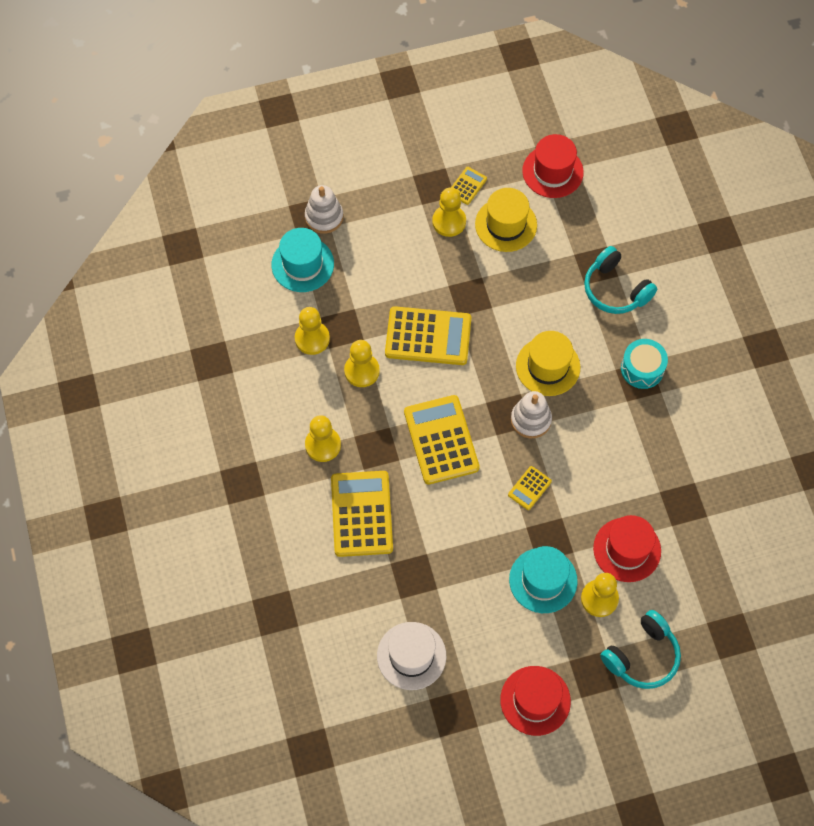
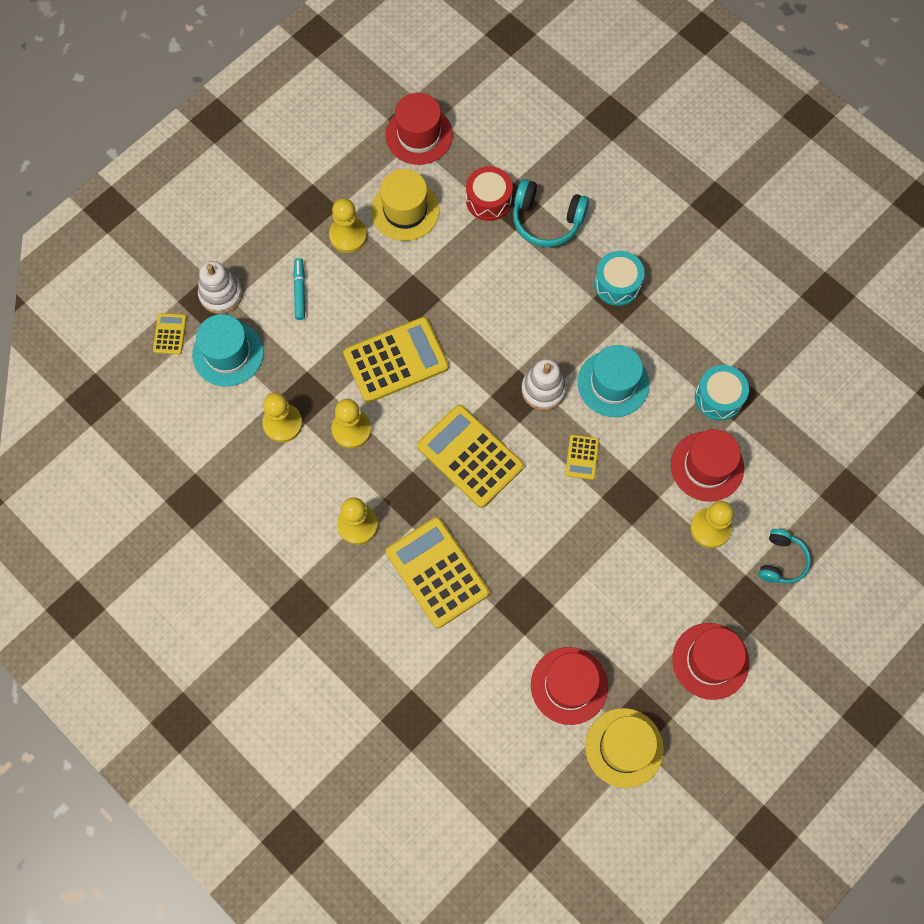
camera: 30 degrees left, 5 degrees up
(385, 245) = (300, 291): none -> turquoise marker
(411, 656) = (569, 685): white hat -> red hat
(467, 186) = (345, 191): yellow calculator -> yellow calculator (170, 334)
(543, 580) = (648, 540): turquoise hat -> turquoise hat (613, 383)
(548, 366) = (528, 329): yellow hat -> yellow hat (624, 747)
(577, 250) = (488, 200): none -> red drum
(642, 656) = (781, 561): turquoise headphones -> turquoise headphones, size x0.66
(670, 501) = (718, 397): none -> turquoise drum

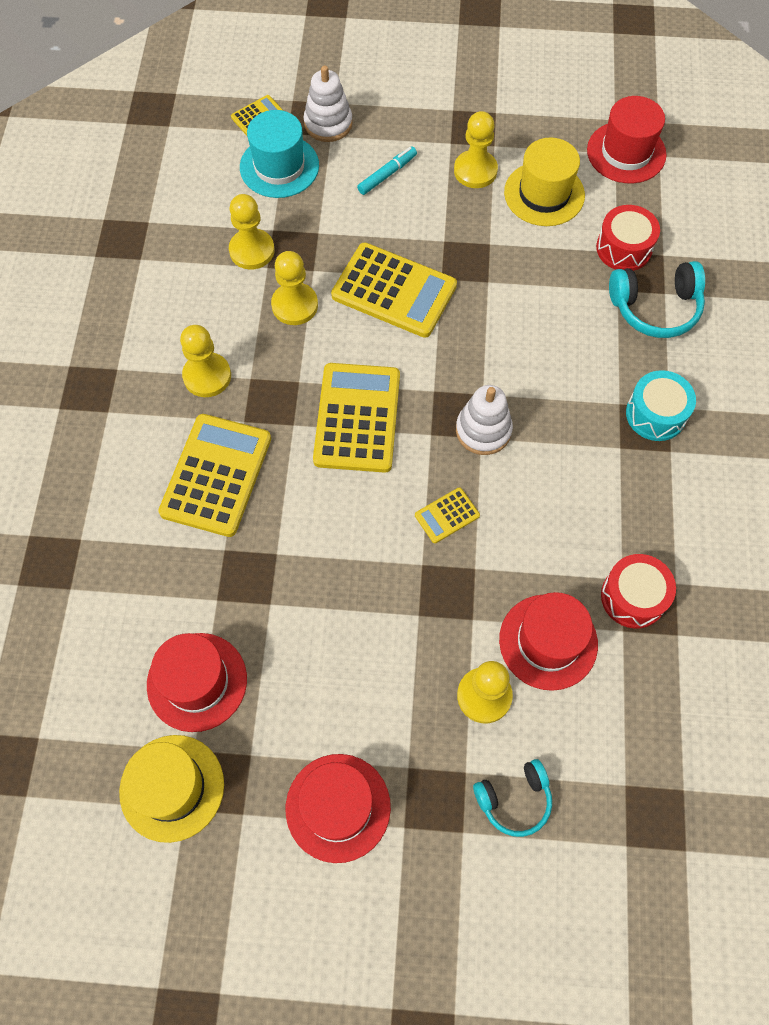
camera: 50 degrees right, 5 degrees down
(546, 220) = (655, 308): turquoise headphones -> turquoise headphones turned 75 degrees counterclockwise
(613, 383) = (550, 487): turquoise hat -> none
(718, 397) = (633, 597): turquoise drum -> red drum

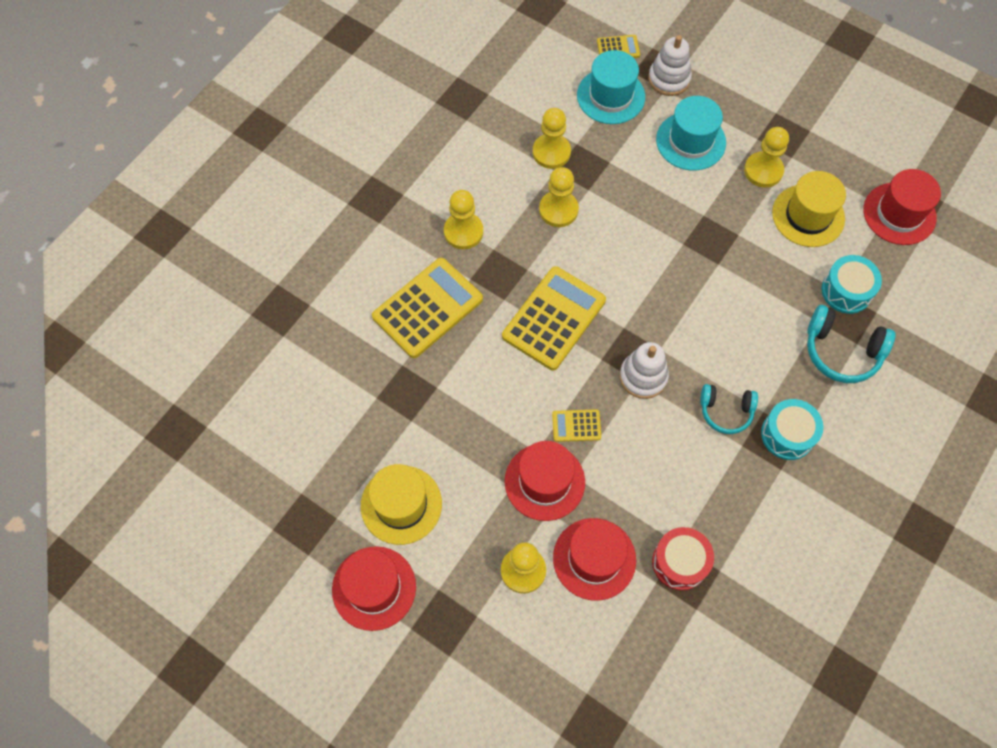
camera: 30 degrees right, 0 degrees up
(172, 787) = (272, 510): yellow hat -> yellow hat (401, 504)
(197, 682) = (330, 447): red hat -> red hat (544, 481)
(387, 174) = (690, 141): turquoise marker -> turquoise hat
(394, 291) = (640, 235): yellow calculator -> none
(514, 800) = (499, 655): turquoise headphones -> turquoise headphones (726, 411)
(624, 248) = (846, 291): red drum -> turquoise drum

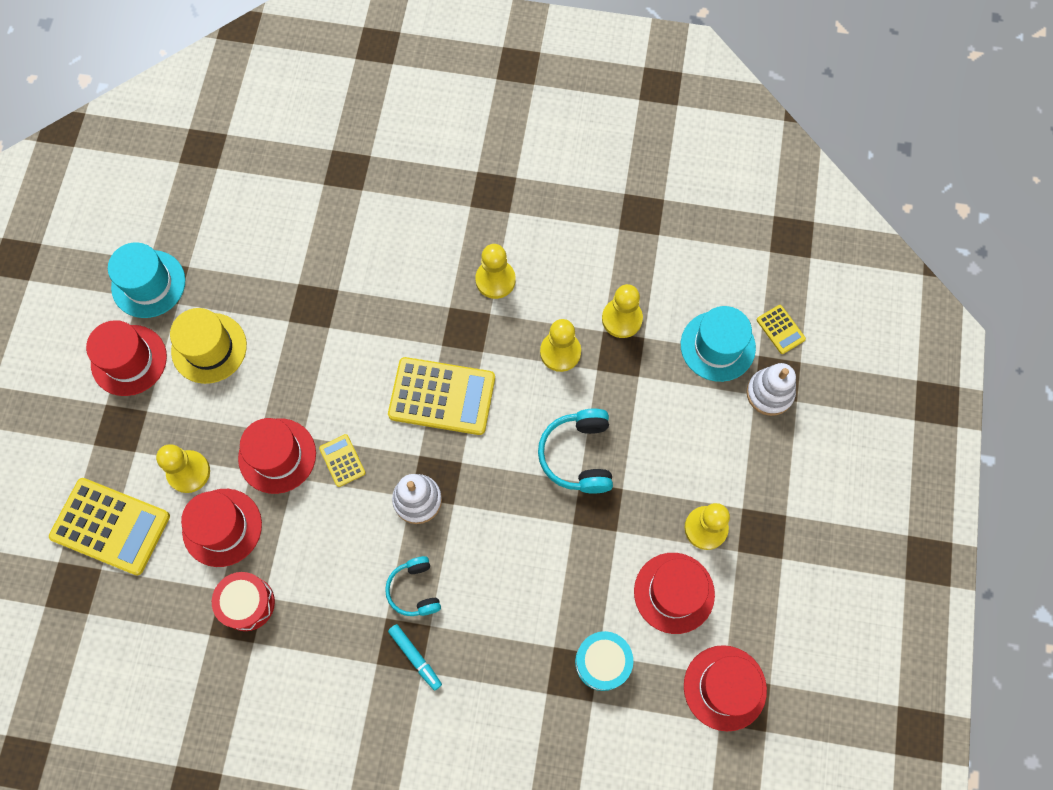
camera: 65 degrees right, 5 degrees up
(427, 308) = (403, 285): yellow calculator -> yellow calculator (110, 526)
(690, 141) = (704, 443): turquoise hat -> turquoise hat (148, 284)
(787, 434) = (415, 657): turquoise drum -> turquoise marker
(808, 216) = (674, 593): yellow hat -> red hat
(841, 351) = (530, 680): turquoise headphones -> turquoise headphones (578, 455)

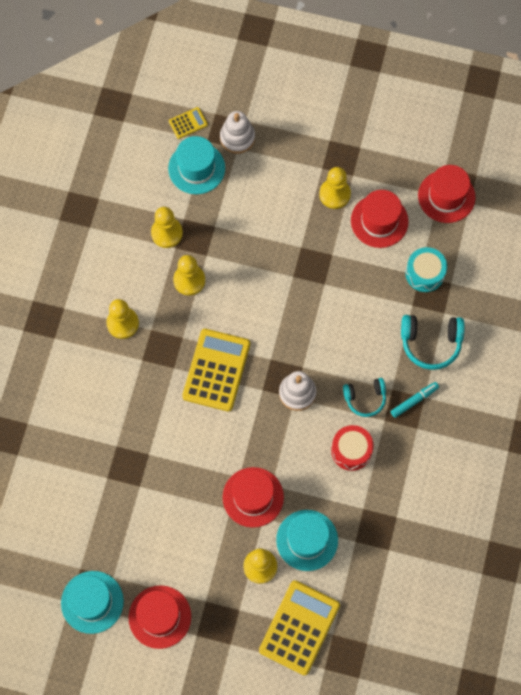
camera: 85 degrees left, 0 degrees up
(209, 348) = (156, 551): yellow hat -> none
(222, 527) = (307, 540): red hat -> turquoise hat
(247, 603) = (367, 521): red drum -> red drum (351, 450)
(342, 460) = (261, 447): yellow calculator -> none
(578, 455) = (273, 275): turquoise headphones -> turquoise headphones (431, 343)

